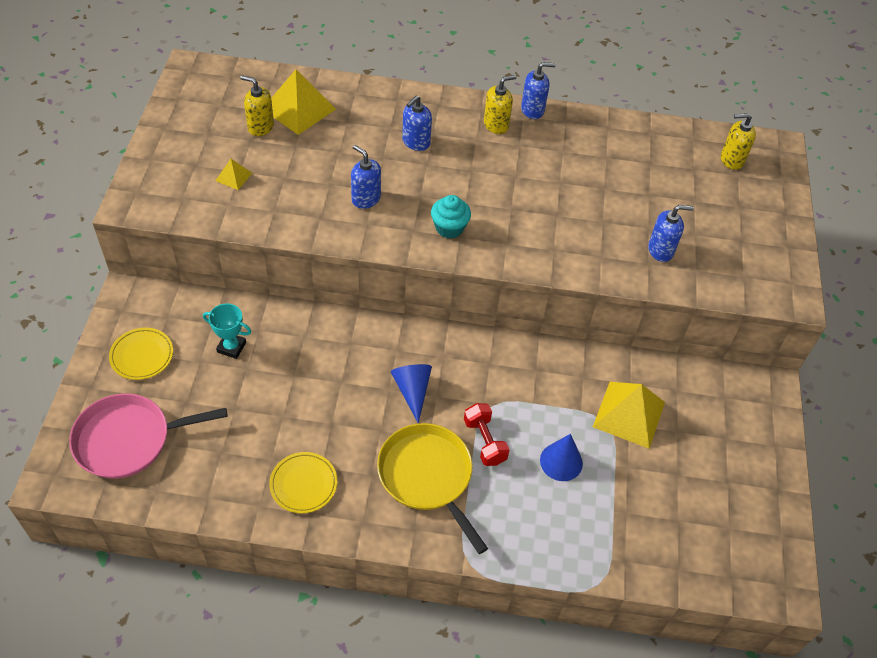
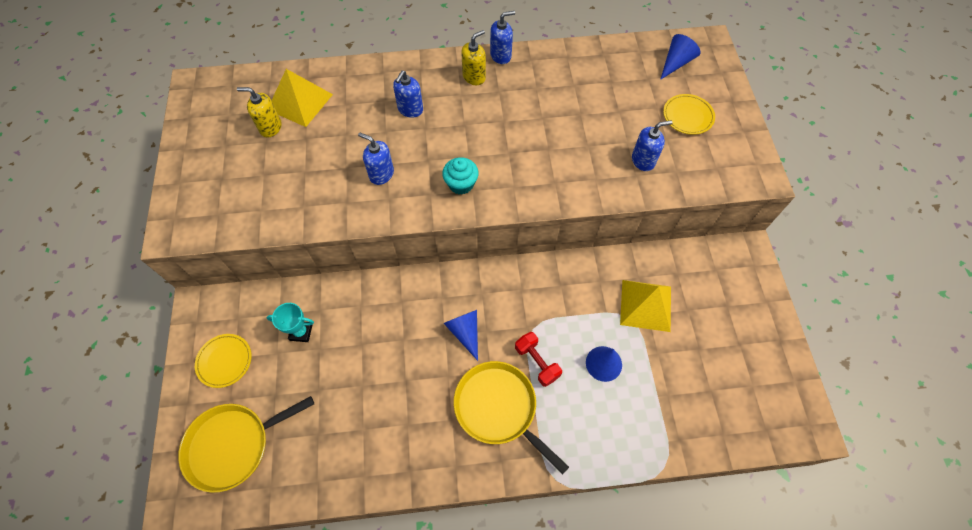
camera: 10 degrees left, 10 degrees up
(128, 440) = (233, 445): pink pan -> yellow pan
(233, 176) = (259, 181): yellow pyramid -> none
(303, 484) = (396, 445): yellow plate -> yellow plate (687, 116)
(731, 160) = (676, 63): yellow soap dispenser -> blue cone

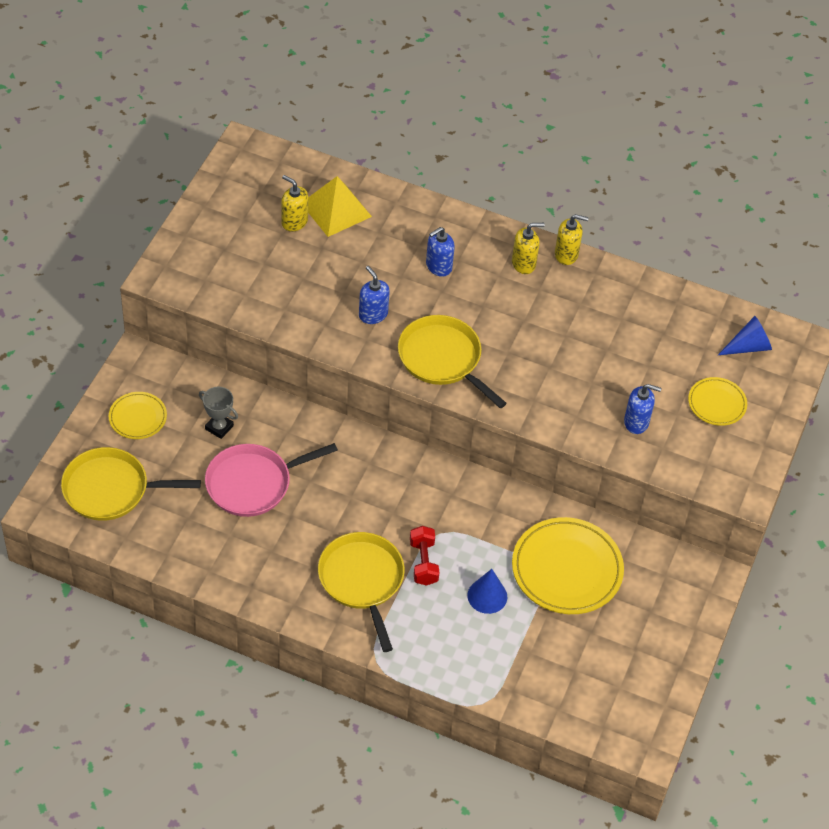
camera: 25 degrees right, 10 degrees down
(301, 332) = (219, 427): turquoise trophy -> grey trophy
(357, 369) = (253, 483): none -> pink pan
(461, 184) = (442, 359): turquoise cupcake -> yellow pan
(465, 332) = (372, 503): blue cone -> none
(501, 55) = (566, 254): blue soap dispenser -> yellow soap dispenser
(646, 305) = (567, 569): yellow pyramid -> yellow plate

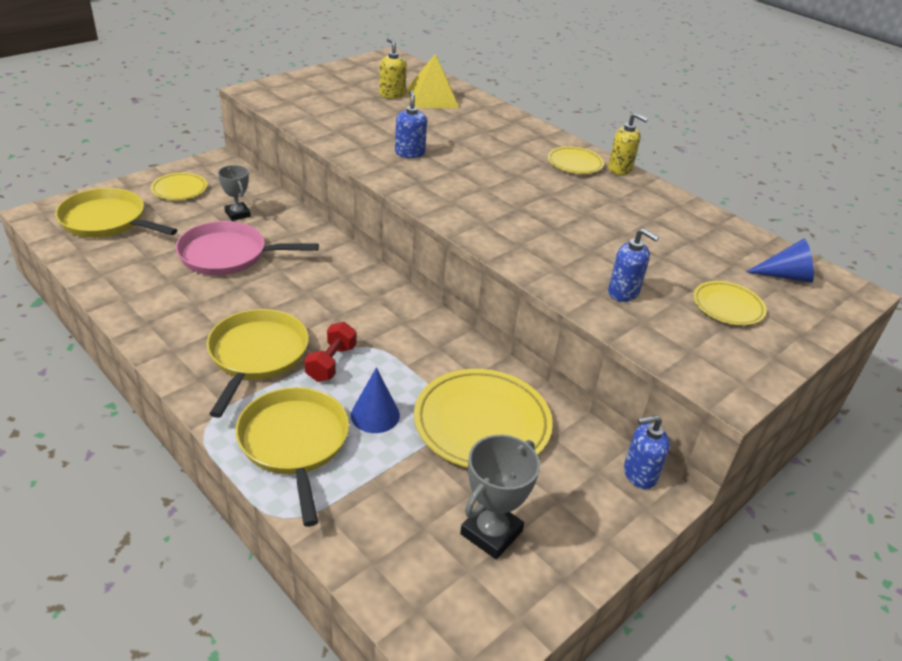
camera: 25 degrees right, 15 degrees down
(438, 266) = (493, 145): blue soap dispenser -> blue soap dispenser (639, 474)
(442, 359) = (449, 194): yellow pan -> yellow pan (294, 443)
(524, 263) = (575, 163): yellow soap dispenser -> yellow plate
(619, 655) = (491, 532): none -> grey trophy

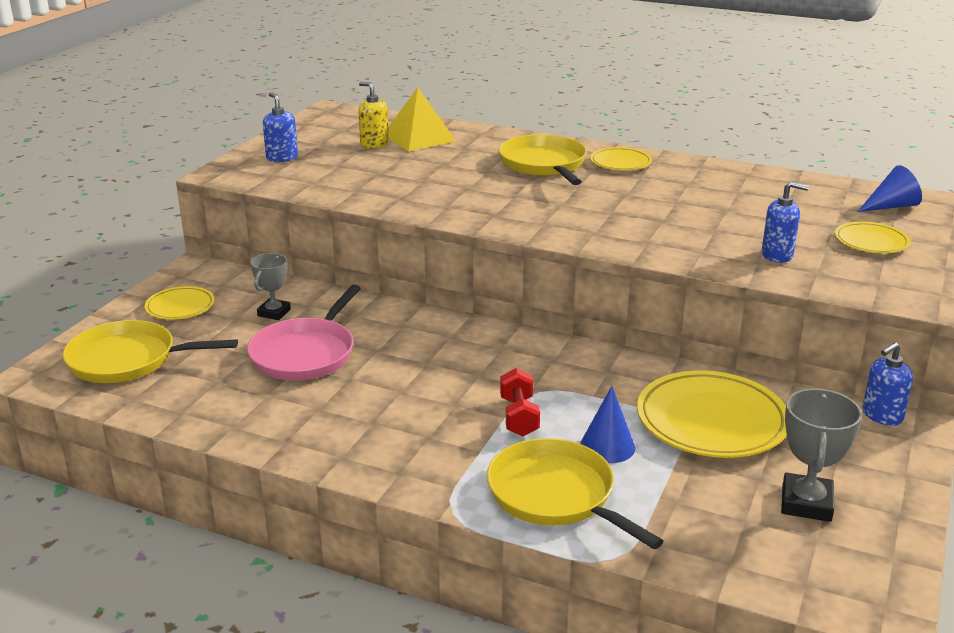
camera: 20 degrees left, 10 degrees down
(227, 255) = (305, 354): pink pan -> pink pan turned 45 degrees counterclockwise
(237, 214) = (274, 313): grey trophy -> grey trophy turned 75 degrees clockwise
(257, 355) = (436, 433): yellow pan -> yellow pan (544, 164)
(410, 153) = (454, 192): blue soap dispenser -> blue soap dispenser (282, 158)
(620, 169) = (666, 157): yellow soap dispenser -> none

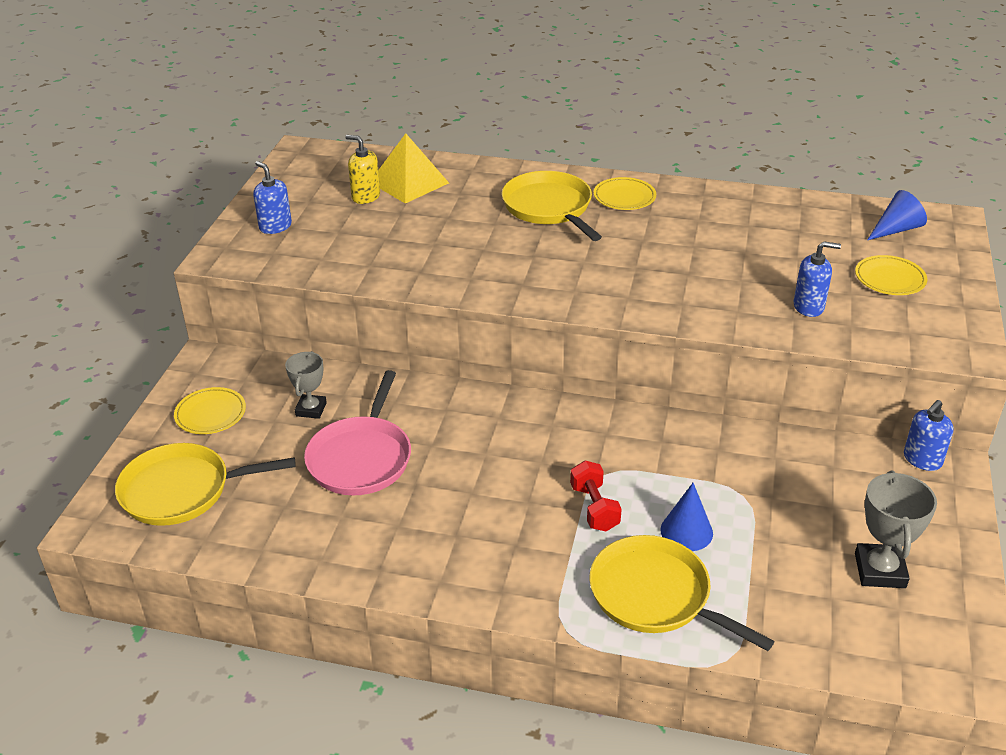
camera: 10 degrees left, 10 degrees up
(711, 421) = (773, 488): yellow plate -> none

